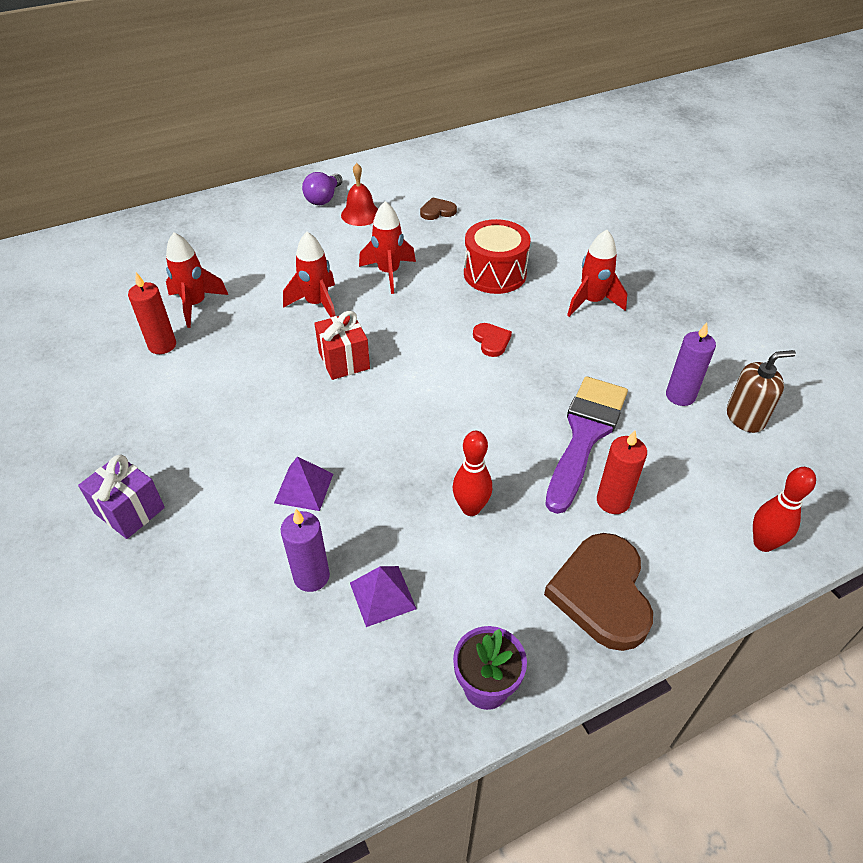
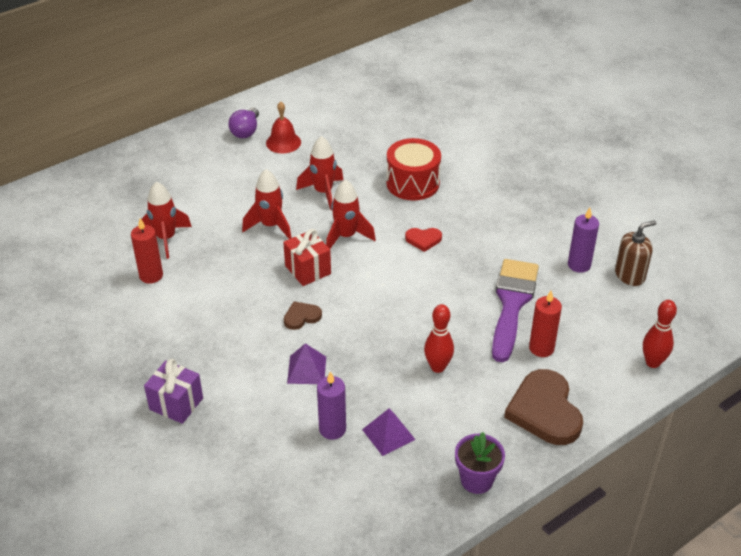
camera: 10 degrees left, 5 degrees down
(437, 211) = (350, 132): brown heart -> brown heart (301, 317)
(491, 341) = (423, 240): red heart -> red heart turned 120 degrees clockwise
(592, 302) = (497, 198): red rocket -> red rocket (346, 236)

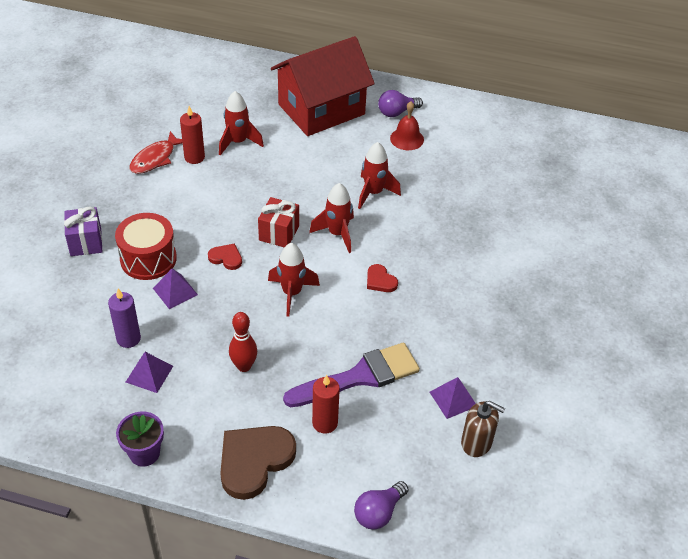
camera: 50 degrees right, 5 degrees up
(120, 302) = (155, 158): none -> red fish
(188, 169) = (321, 109): none -> red house
(270, 226) = (306, 186): red rocket -> red rocket (291, 293)
(301, 317) = (226, 258): brown heart -> red heart
(412, 183) = (442, 237): red drum -> red drum (148, 259)
(579, 265) = (453, 399): purple candle -> purple pyramid
(653, 362) = (378, 512): red bowling pin -> purple light bulb

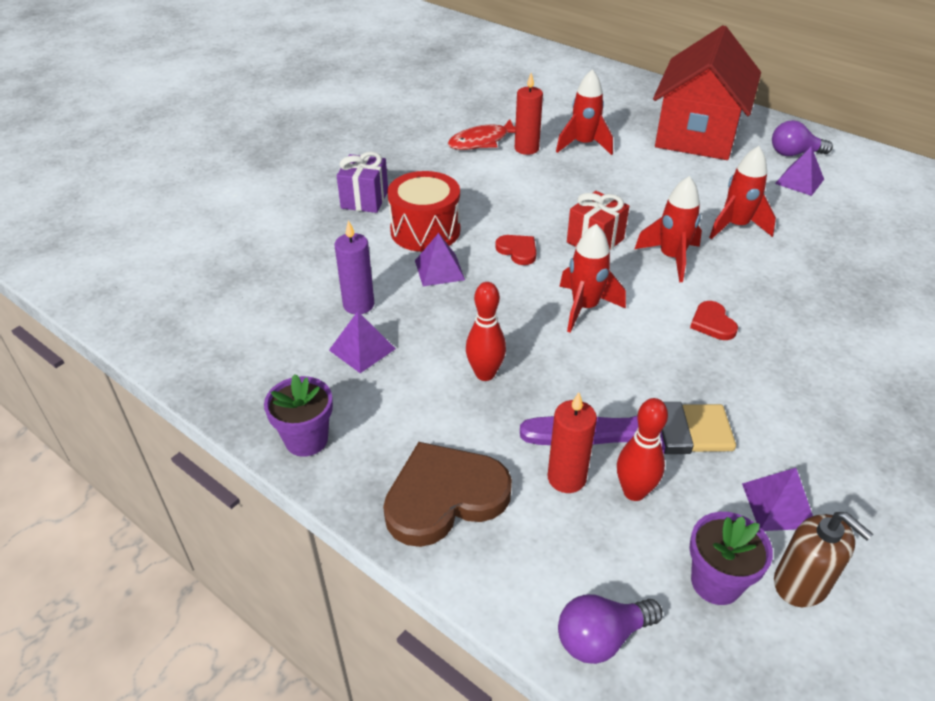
camera: 25 degrees right, 5 degrees down
(321, 109) = (697, 134): red house -> red house turned 60 degrees counterclockwise
(368, 418) = (634, 492): none -> red bowling pin
(407, 139) = (799, 181): red bell -> purple pyramid
(431, 458) = (716, 582): none -> purple flower pot

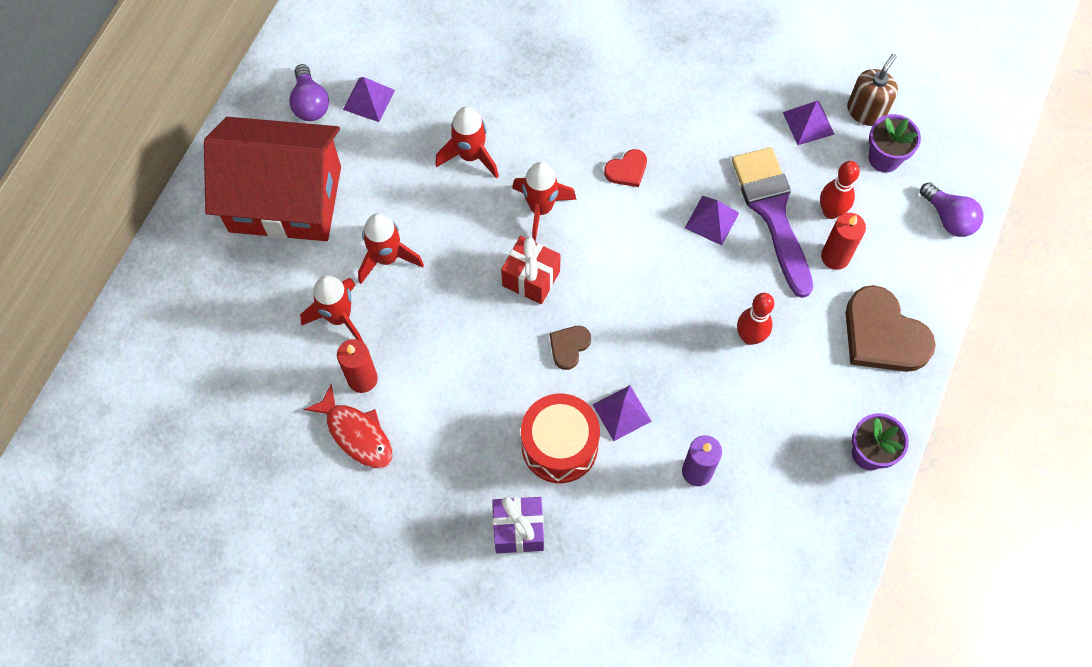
camera: 105 degrees left, 25 degrees up
(362, 349) = (754, 447): purple pyramid -> purple pyramid (712, 220)
(518, 251) = (569, 347): red heart -> brown heart
(584, 308) = (638, 273): red rocket -> red rocket (387, 258)

